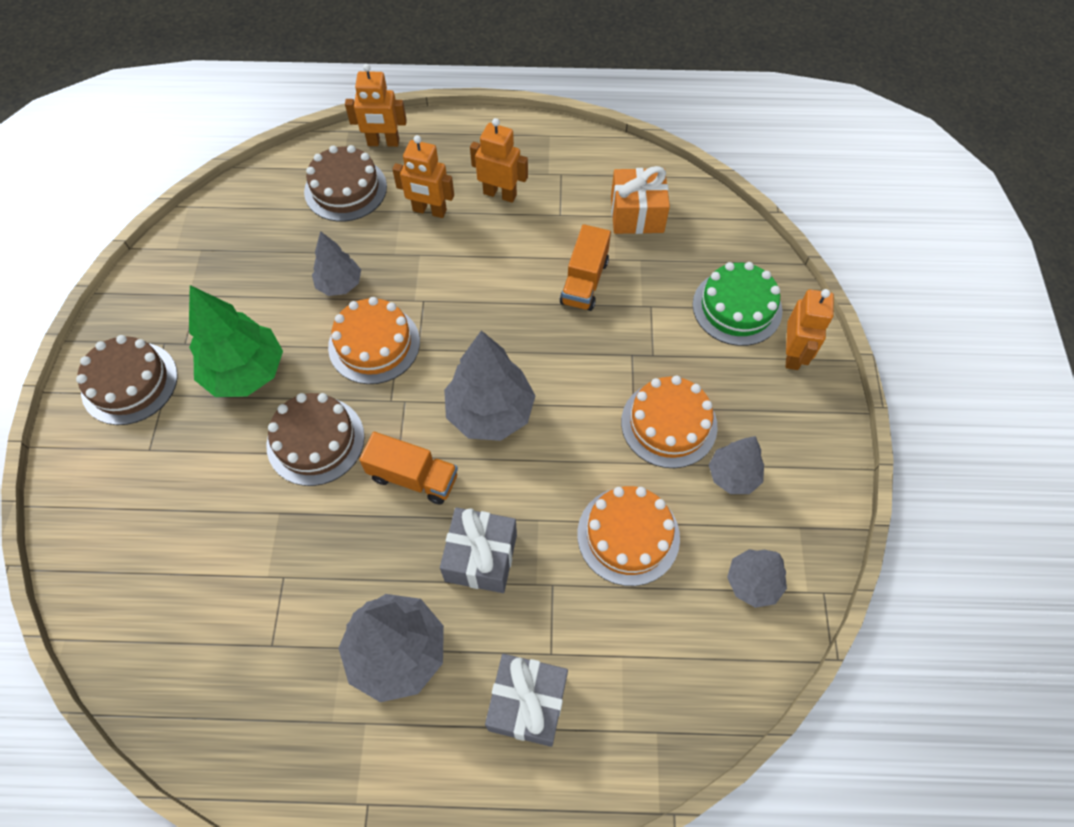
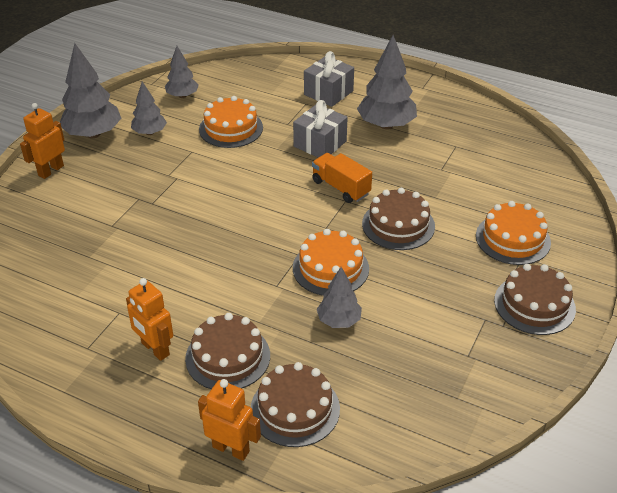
camera: 155 degrees left, 20 degrees down
(246, 372) = (438, 281): green tree -> none
(429, 211) = (228, 357): orange robot -> brown cake
(490, 412) = (271, 203): grey tree -> grey tree (93, 134)
(584, 281) = (144, 256): orange truck -> none
(637, 214) = (58, 290): orange gift -> none
(669, 424) = (163, 163): orange cake -> orange cake (513, 239)
(737, 307) = (55, 205): green cake -> none

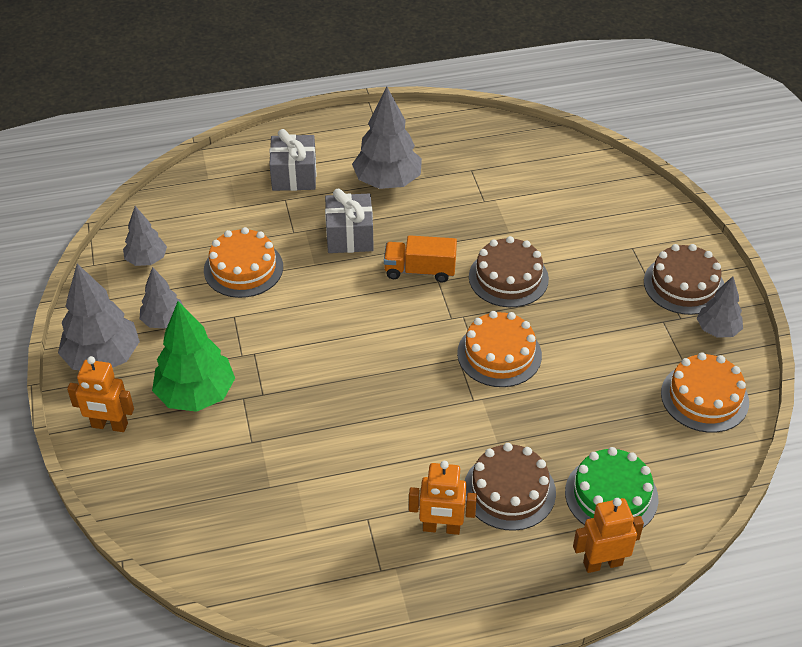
camera: 40 degrees left, 5 degrees up
(51, 170) = (109, 425): orange robot -> orange robot turned 75 degrees counterclockwise
(115, 181) = (196, 395): none -> green tree
(295, 409) = (611, 495): brown cake -> green cake
(339, 320) = (559, 397): grey tree -> grey tree (717, 330)
(513, 239) = (609, 235): orange cake -> orange cake (704, 397)

